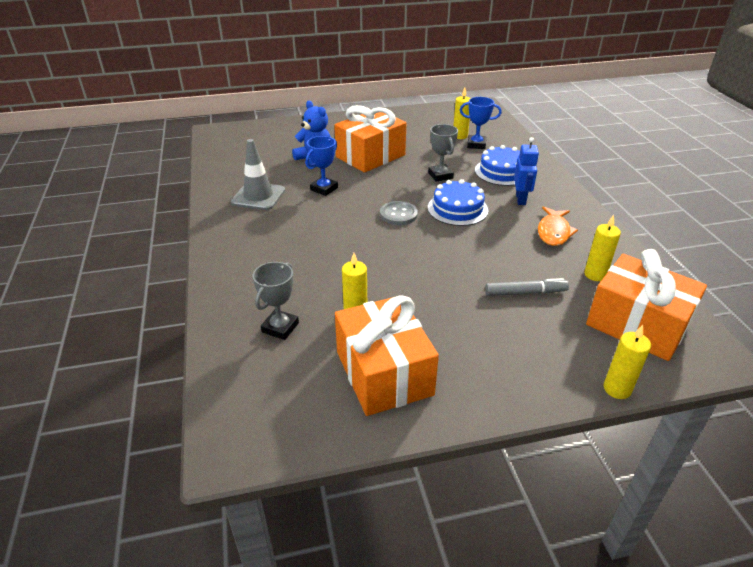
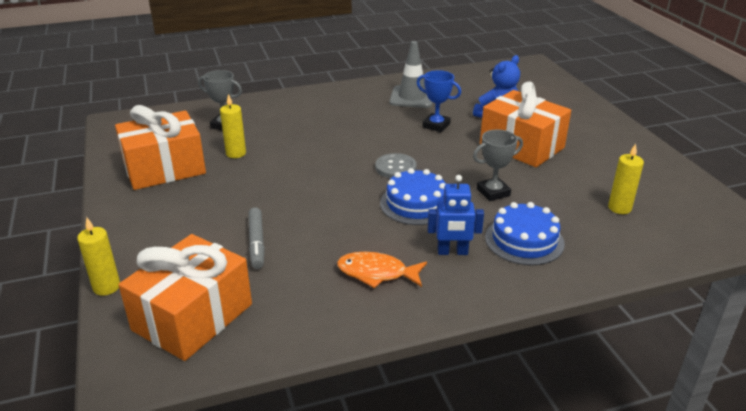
camera: 85 degrees right, 5 degrees down
(476, 145) = (598, 221): blue trophy -> none
(595, 275) = (286, 297): yellow candle -> none

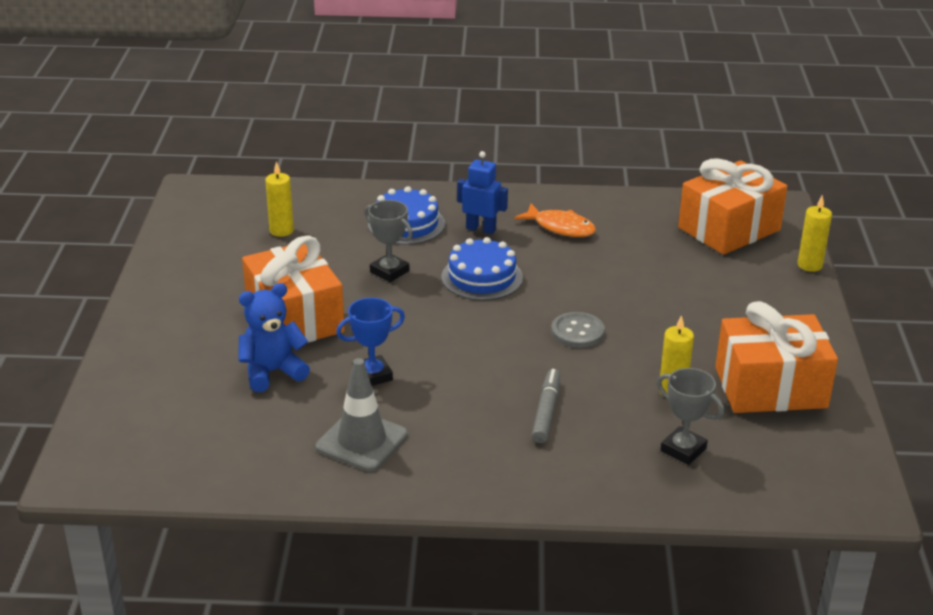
camera: 160 degrees left, 0 degrees up
(256, 243) = (665, 274): grey marker -> grey marker (546, 411)
(395, 167) = (474, 324): grey button -> grey button (577, 332)
(436, 125) = (372, 375): blue trophy -> blue trophy turned 75 degrees counterclockwise
(493, 192) = (389, 271): grey trophy -> grey trophy turned 45 degrees clockwise

